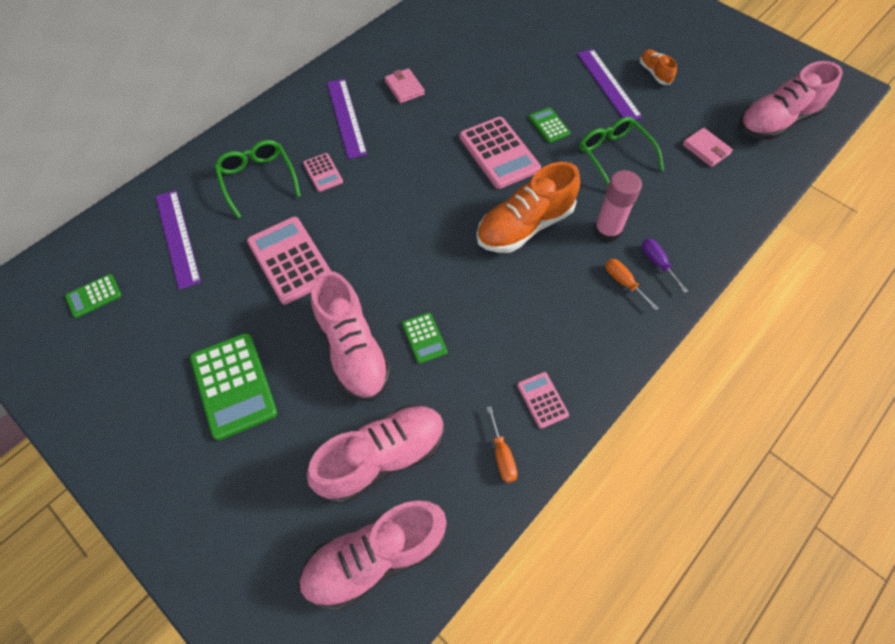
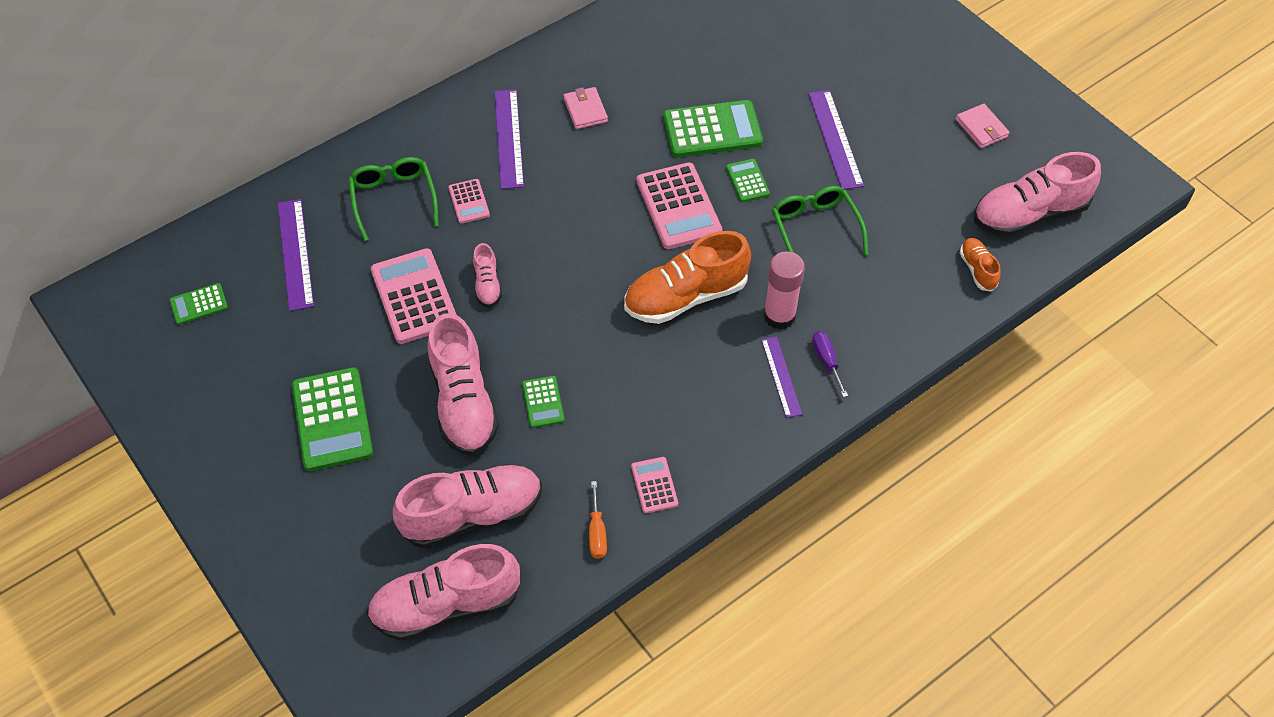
camera: 10 degrees right, 5 degrees down
(353, 240) = (487, 285): none -> pink shoe
(510, 90) = (712, 130): none -> green calculator
(624, 282) = (781, 376): orange screwdriver -> purple ruler
(654, 73) = (897, 132): orange shoe -> orange shoe (977, 270)
(706, 149) = (929, 236): pink wallet -> pink wallet (981, 128)

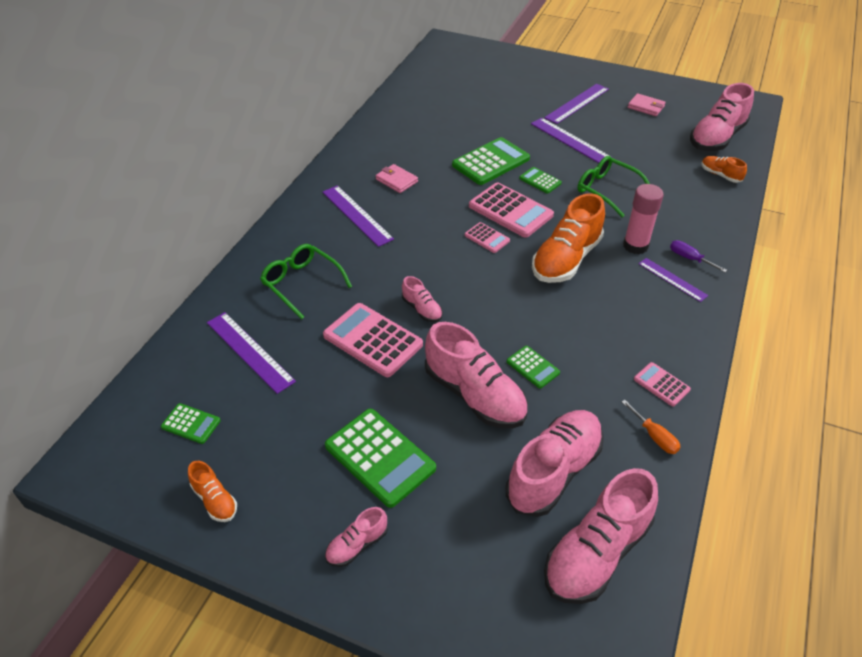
camera: 30 degrees left, 10 degrees down
(173, 387) = (215, 500): none -> orange shoe
(199, 304) = (191, 424): green calculator -> green calculator turned 105 degrees counterclockwise
(256, 488) = (357, 545): none -> pink shoe
(469, 201) = (361, 263): pink calculator -> pink calculator (487, 238)
(895, 86) = (577, 103): none -> purple ruler

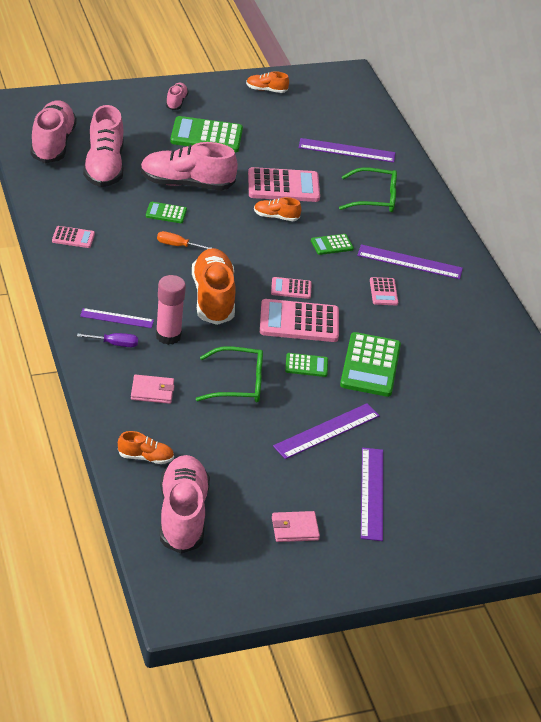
camera: 135 degrees right, 5 degrees down
(191, 424) = (324, 109): green calculator -> green calculator (332, 245)
(396, 180) = (422, 307): pink wallet -> pink wallet (152, 391)
(412, 203) = (383, 292): none -> pink calculator
(422, 309) = (276, 217): pink shoe -> orange shoe
(570, 140) = (327, 431): purple ruler -> purple ruler turned 45 degrees counterclockwise
(654, 436) = (57, 206): orange screwdriver -> orange screwdriver (177, 245)

